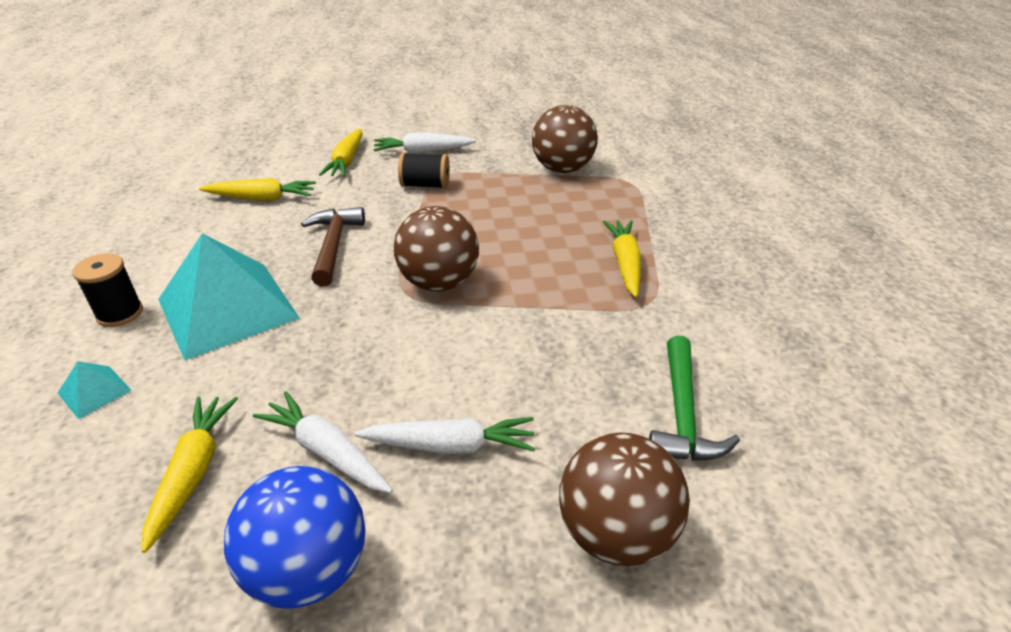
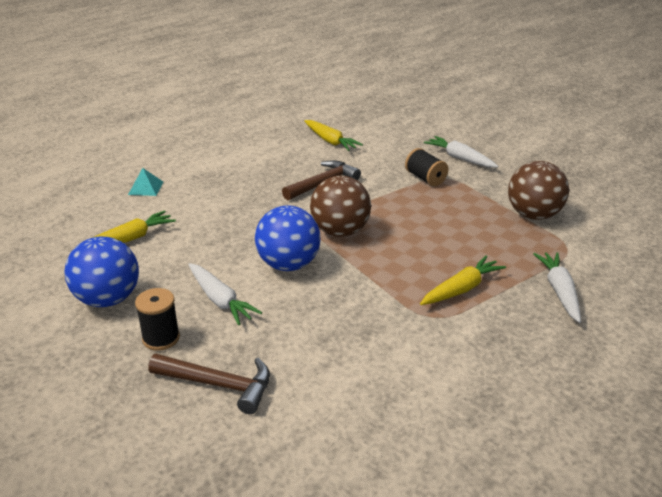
camera: 50 degrees right, 5 degrees down
(120, 313) = (196, 162): black spool -> black spool (161, 338)
(227, 308) = (234, 185): turquoise pyramid -> none
(326, 451) = (176, 266): white carrot -> white carrot (559, 291)
(346, 161) = (405, 142): yellow carrot -> none
(450, 351) = (288, 264): none -> blue ball
(616, 533) = (218, 385): brown ball -> brown hammer
(682, 414) = (340, 373): green hammer -> none

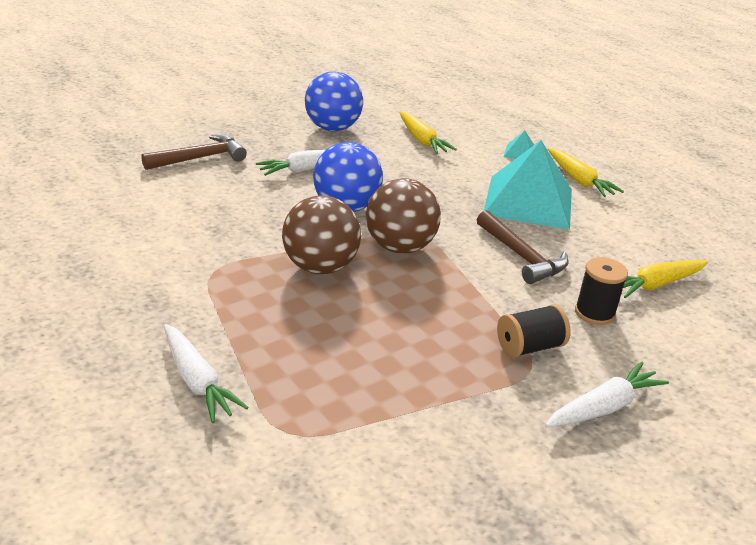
camera: 100 degrees right, 0 degrees up
(161, 338) = (270, 143): black spool -> black spool (594, 313)
(218, 385) = (200, 158): brown hammer -> brown hammer turned 150 degrees counterclockwise
(238, 182) = (528, 201): none -> turquoise pyramid
(461, 289) = (247, 303): yellow carrot -> yellow carrot (579, 180)
(533, 215) = (392, 429): brown ball -> brown ball (320, 267)
(559, 291) = (197, 381): white carrot -> white carrot turned 45 degrees clockwise

